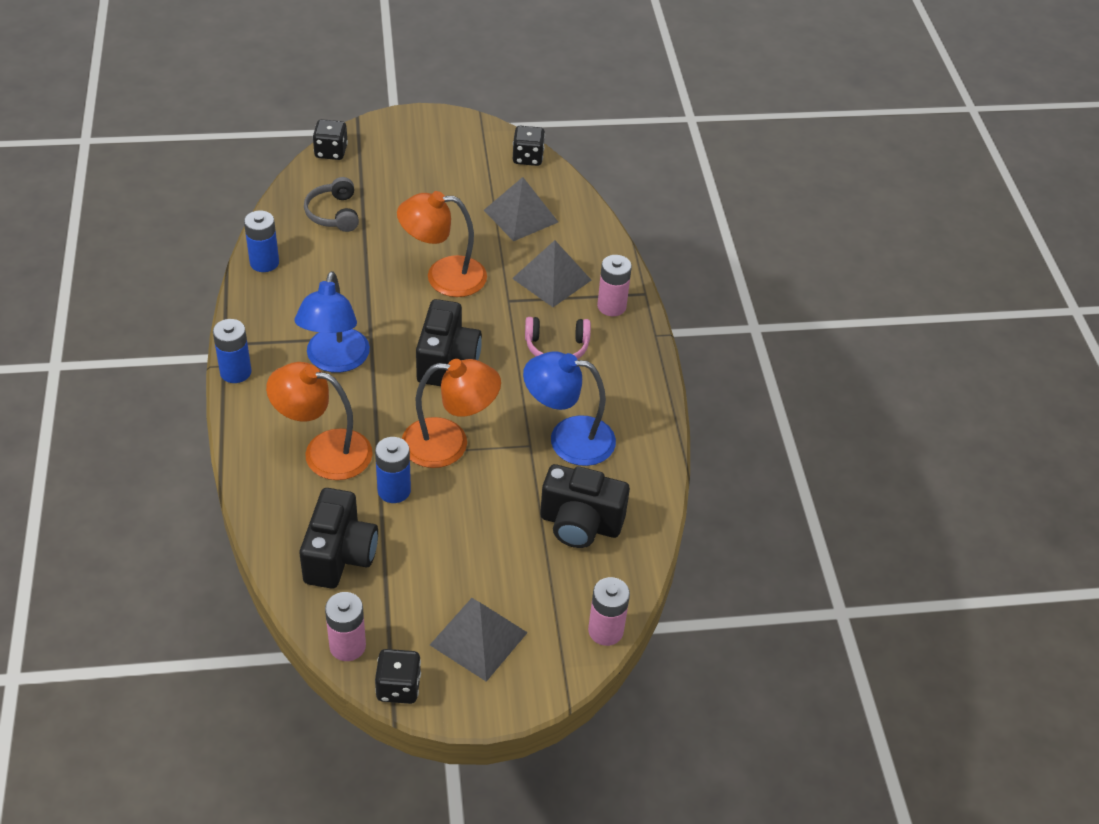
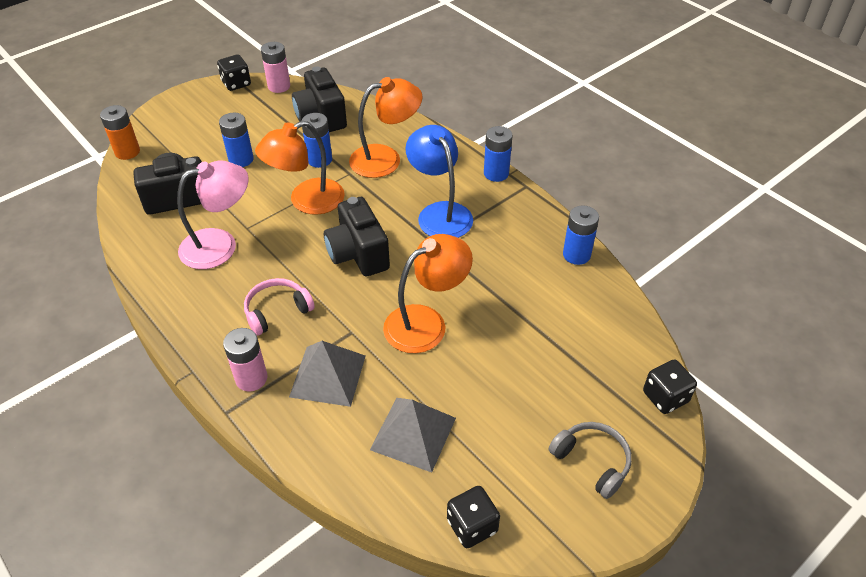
camera: 150 degrees right, 0 degrees up
(334, 213) = (580, 329): grey headphones -> grey headphones (592, 461)
(479, 540) = (241, 159): none -> blue battery
(479, 638) = (206, 118): grey pyramid -> none
(568, 439) = (220, 245): blue lamp -> pink lamp
(605, 631) = (127, 152): pink battery -> orange battery

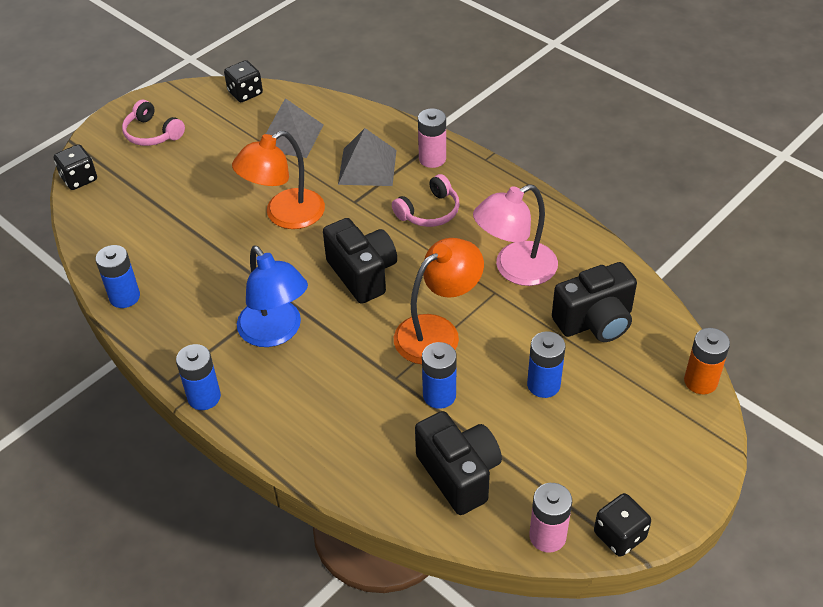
camera: 175 degrees right, 0 degrees up
(386, 159) = (351, 406): orange lamp -> none
(592, 461) = (152, 133): grey headphones -> pink headphones

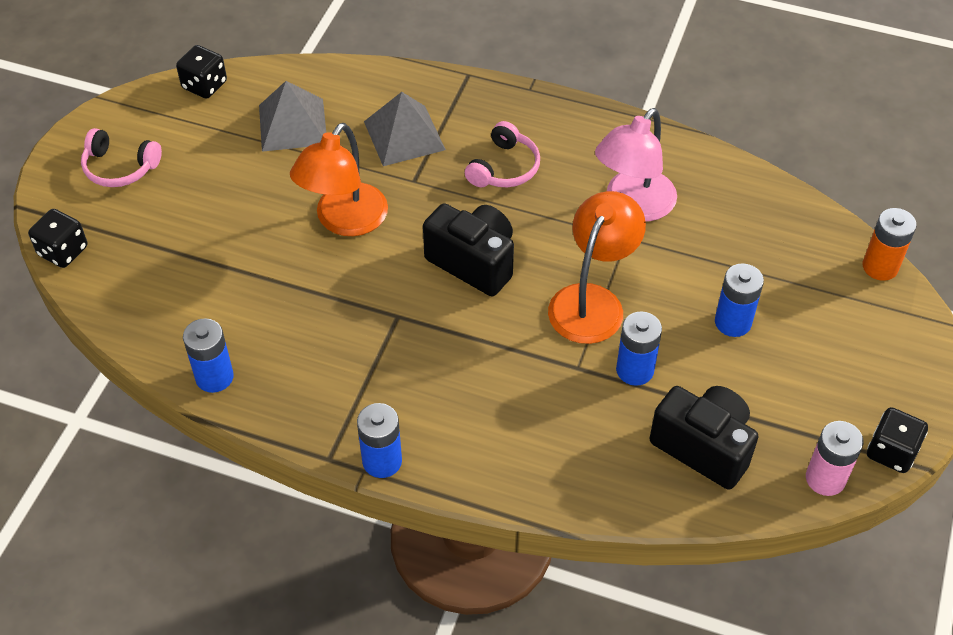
camera: 25 degrees left, 5 degrees up
(276, 332) = (417, 360): blue lamp -> none
(432, 159) = (471, 105): pink battery -> none
(595, 322) = (745, 237): black camera -> none

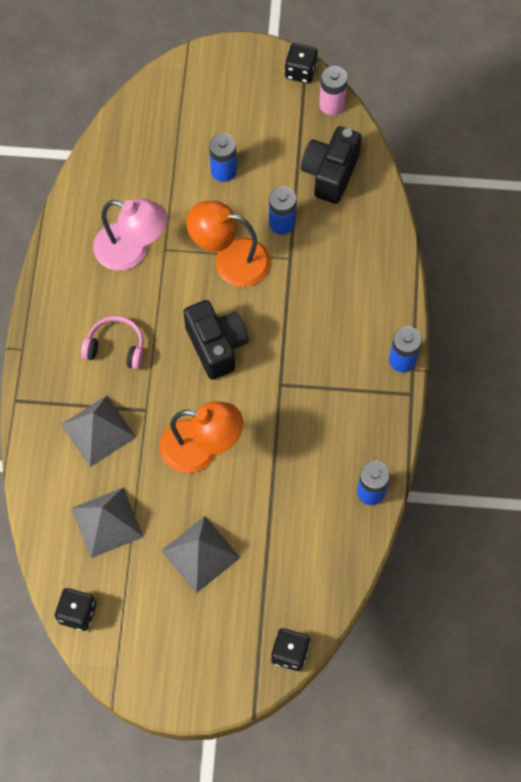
camera: 105 degrees left, 15 degrees up
(120, 167) = (190, 646): pink headphones -> none
(217, 196) = (200, 554): none -> grey pyramid
(473, 262) = (216, 346): black camera -> black camera turned 135 degrees clockwise
(880, 267) = (149, 88): orange battery -> none

